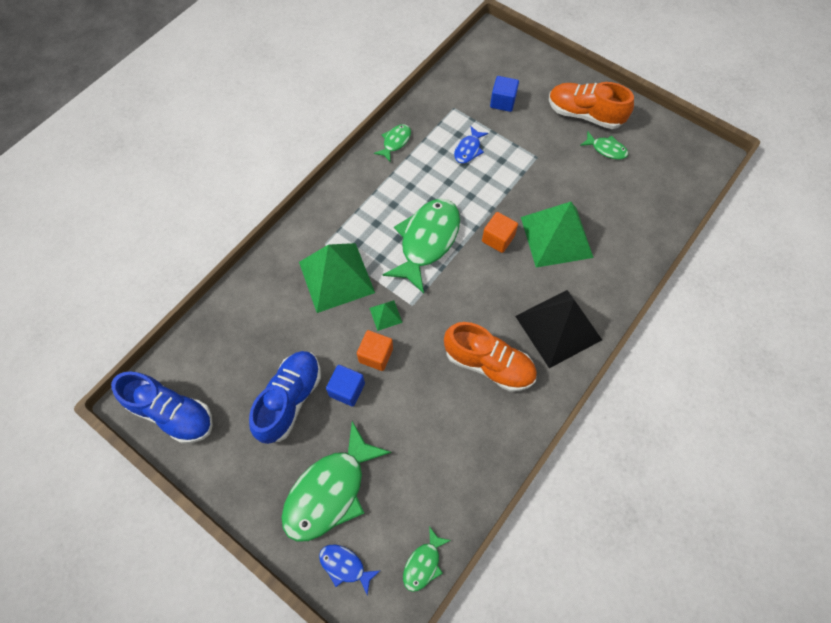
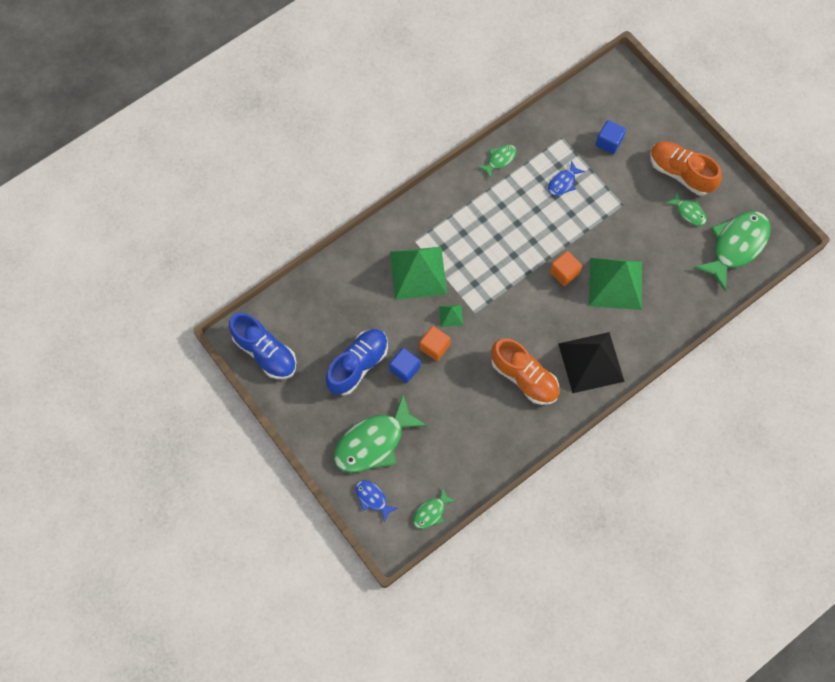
camera: 15 degrees right, 5 degrees up
(427, 241) = (502, 260): green fish -> green fish (736, 246)

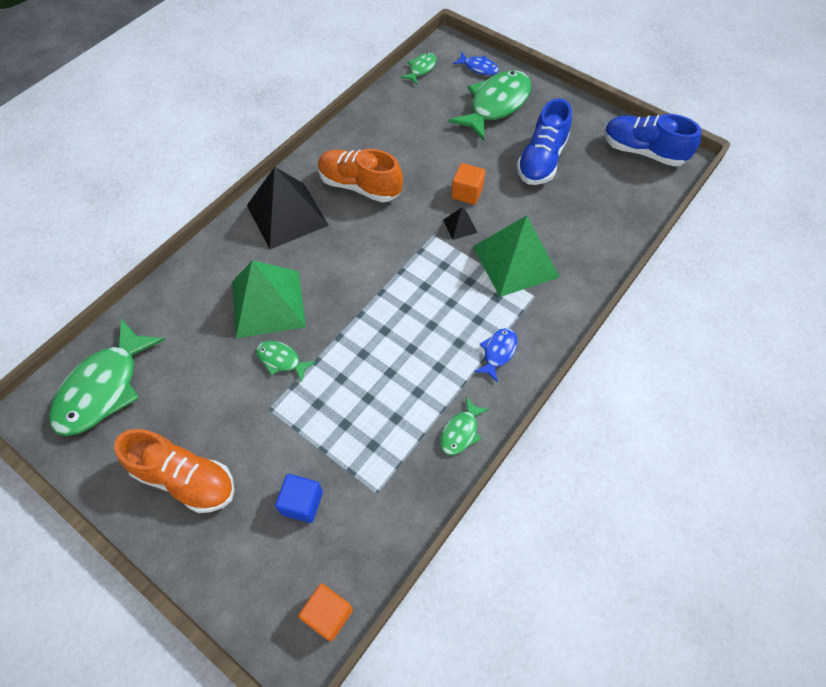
camera: 165 degrees right, 10 degrees down
(405, 368) = (491, 167): blue cube -> none
(451, 315) = (460, 226): green pyramid -> black pyramid
(563, 182) = (360, 420): blue fish -> blue fish (498, 352)
(564, 272) = (336, 301): orange cube -> orange cube (328, 614)
(688, 212) = (172, 420): green fish -> green fish (281, 360)

